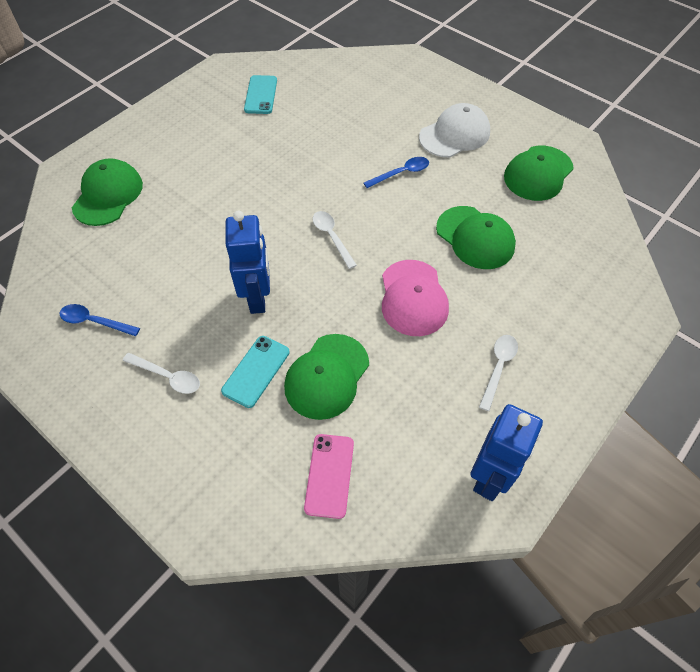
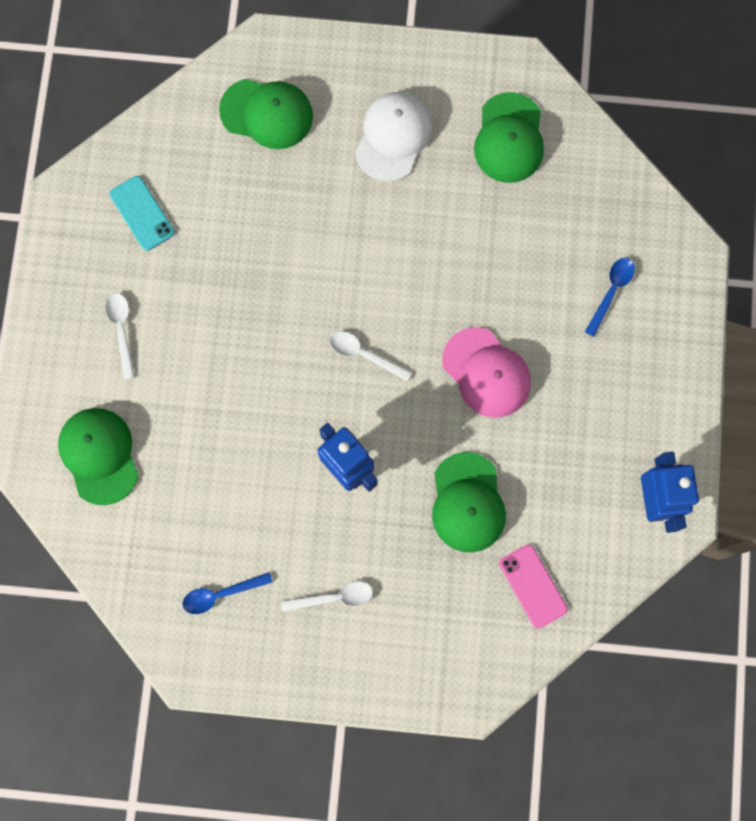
camera: 35 degrees left, 20 degrees up
(256, 371) = (404, 540): turquoise phone -> none
(401, 173) = (374, 228): blue spoon -> blue spoon (611, 292)
(475, 238) = (498, 264): green cap -> green cap (267, 114)
(498, 368) = (603, 395): white spoon -> white spoon (121, 330)

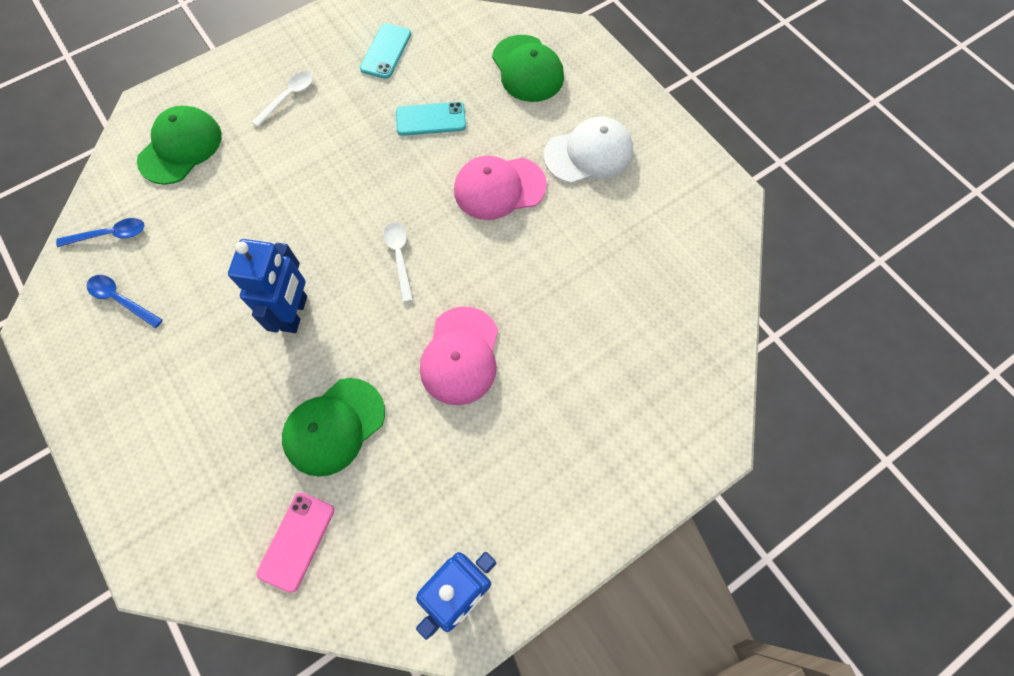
camera: 50 degrees right, 10 degrees down
(250, 231) = (431, 119): none -> turquoise phone
(334, 597) = (173, 383): white spoon -> none
(365, 231) = (499, 188): none -> pink cap
(509, 138) = (667, 228): green cap -> none
(611, 292) = (617, 400): blue spoon -> blue spoon (110, 235)

